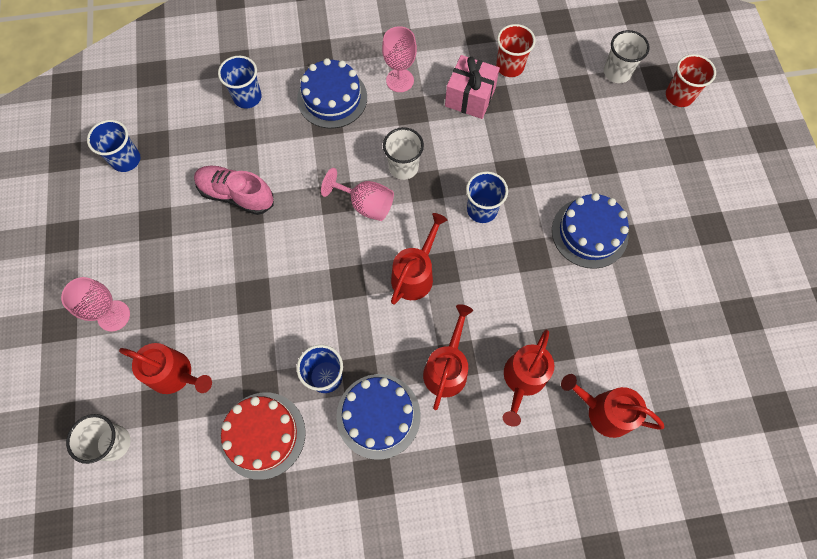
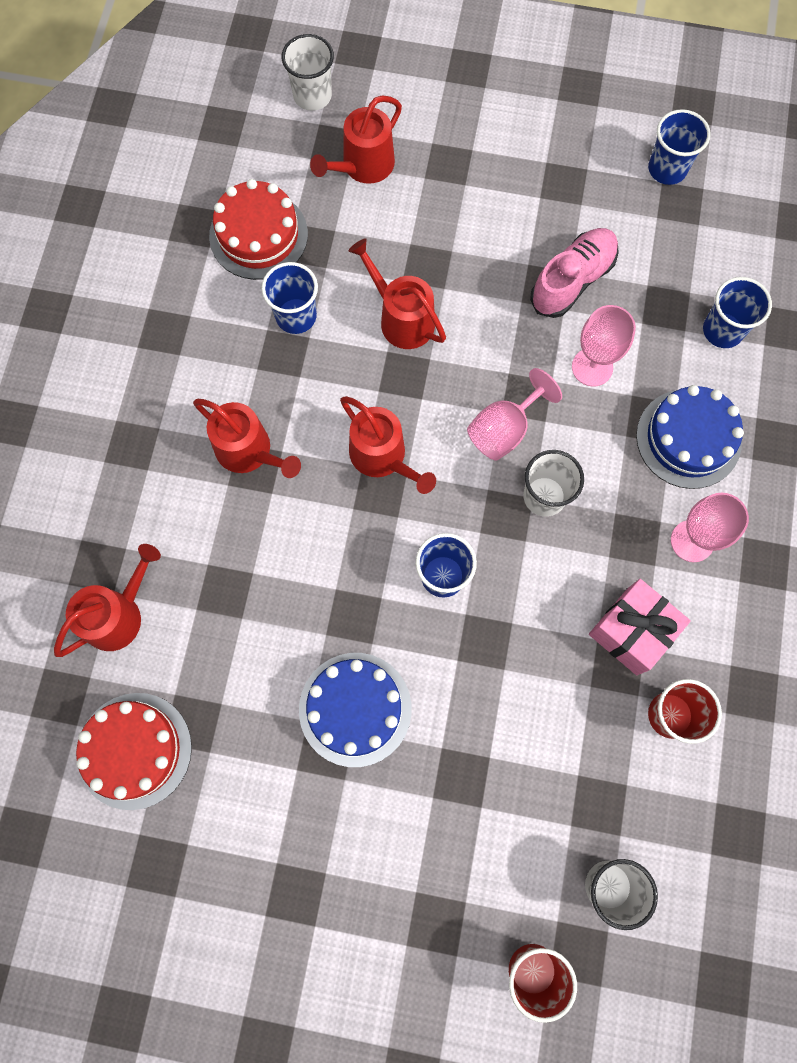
camera: 110 degrees right, 5 degrees up
(113, 316) = (458, 120): pink goblet -> pink goblet (592, 367)
(378, 416) = (227, 357): blue cake -> none
(522, 379) = (198, 534): red watering can -> red watering can (402, 318)
(684, 359) = (134, 750): none -> red cake

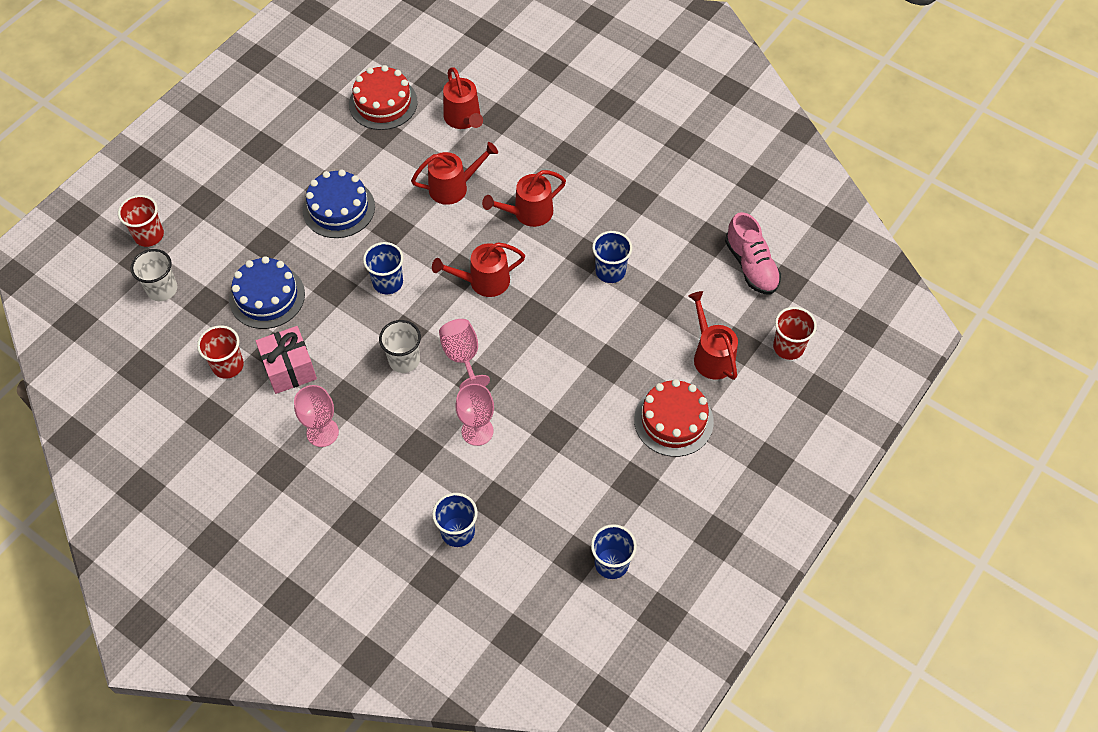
camera: 115 degrees right, 15 degrees down
(258, 235) = (684, 272): red cake -> red cake (673, 420)
(312, 96) = (788, 347): white cup -> red cup
(402, 318) = (576, 331): red watering can -> red watering can (453, 187)
(572, 280) = (550, 450): pink shoe -> pink shoe (751, 266)
(688, 438) = (391, 466): blue cake -> blue cake (267, 296)

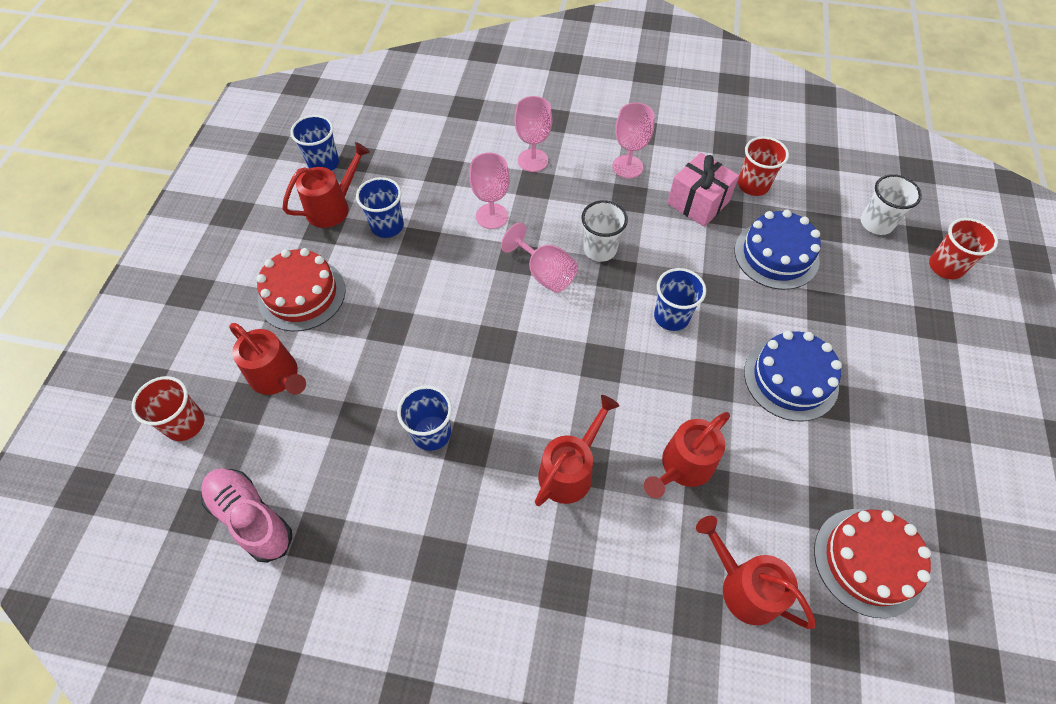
camera: 155 degrees right, 0 degrees up
(405, 478) = (533, 160): none -> pink goblet
(458, 532) = (465, 141): blue cup -> blue cup (387, 226)
(484, 281) = (571, 359): red watering can -> red watering can (332, 207)

